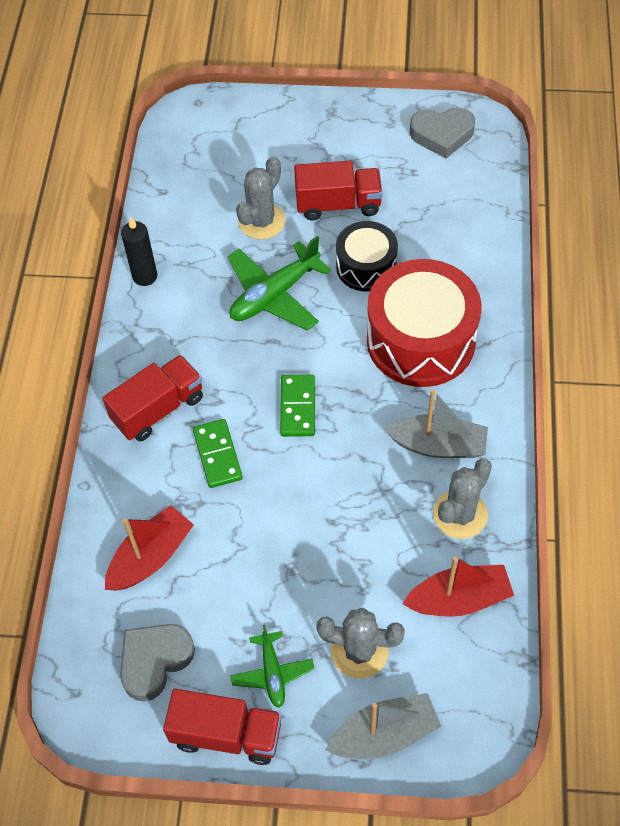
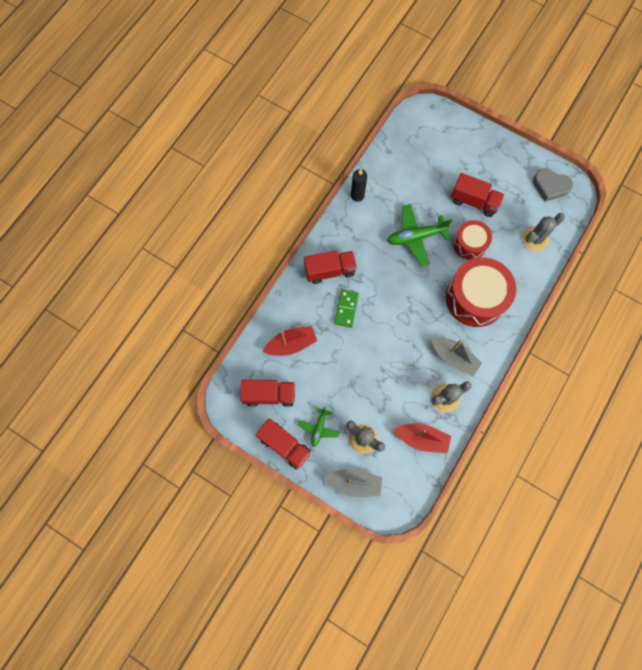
camera: 25 degrees right, 15 degrees up
(154, 661) = (269, 395): grey heart -> red truck
(261, 221) = (430, 192): grey cactus -> grey cactus (535, 239)
(298, 407) = (396, 303): green domino -> none
(366, 266) = (469, 244): black drum -> red drum

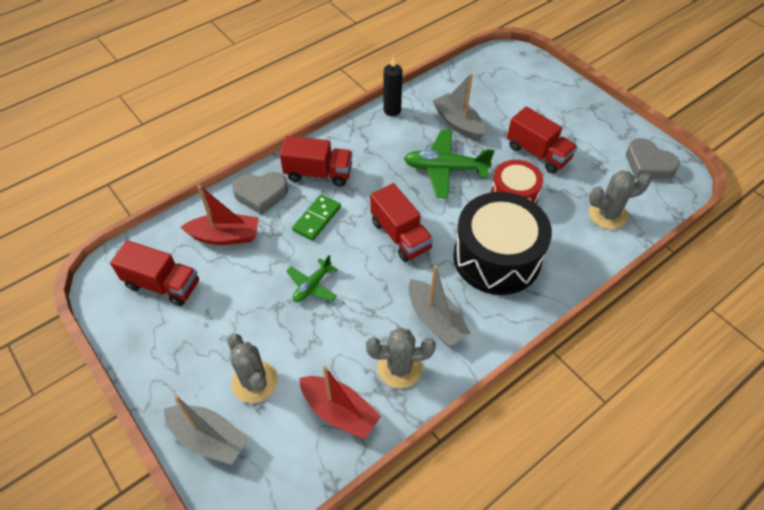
camera: 20 degrees right, 20 degrees down
(285, 445) = (144, 353): red truck -> red truck (400, 235)
(298, 302) = (261, 194): none -> grey heart
(318, 428) = (201, 347): green plane -> green plane (312, 286)
(409, 192) = (458, 123): none -> grey boat
(475, 298) = (497, 257): red drum -> black drum

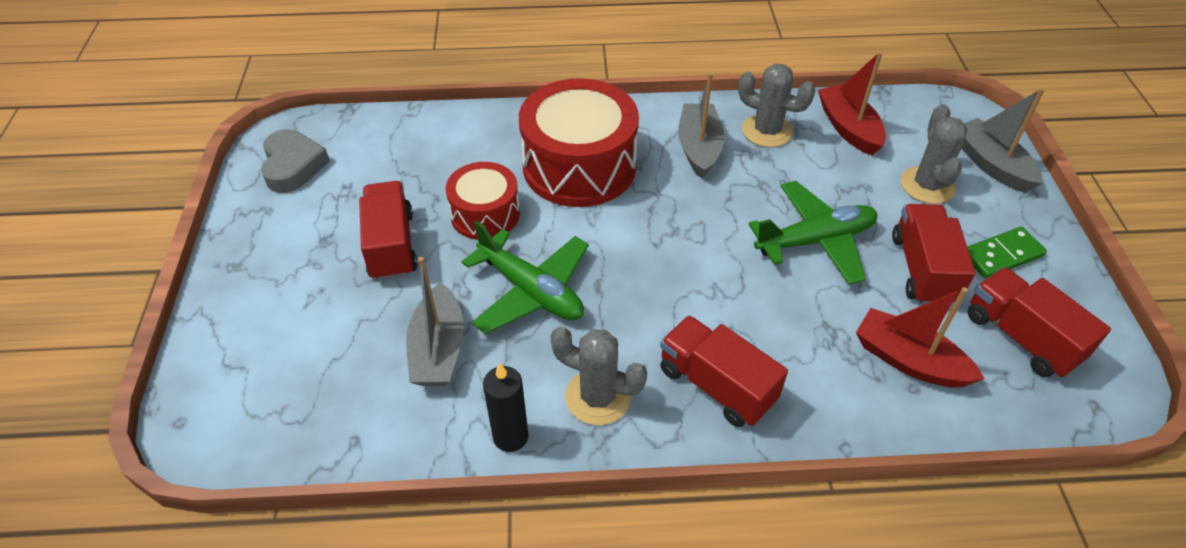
camera: 145 degrees left, 5 degrees down
(261, 194) = (826, 399): grey heart -> none
(312, 286) = (815, 240): green plane -> green plane, size x1.73
(317, 219) = (761, 317): green domino -> green domino (1001, 255)
(400, 235) = (667, 241): red truck -> red truck (922, 269)
(497, 257) = (579, 166): black drum -> red drum
(607, 214) = (413, 145): grey cactus -> grey cactus (598, 397)

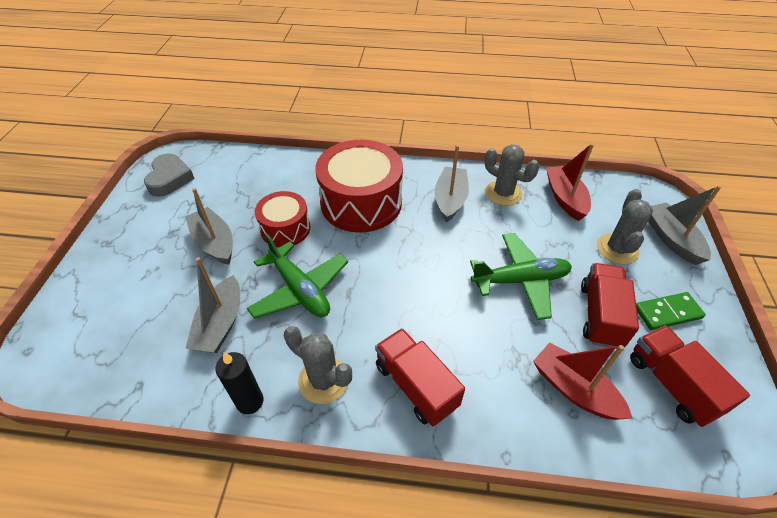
camera: 10 degrees right, 0 degrees up
(391, 246) = (214, 243): red truck -> grey boat

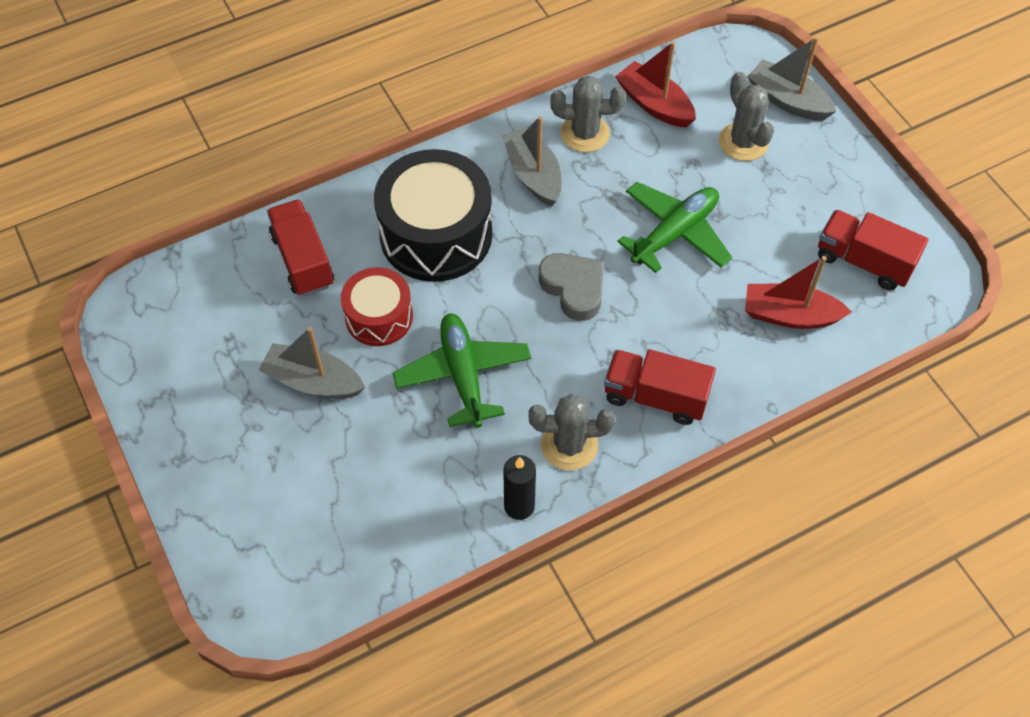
camera: 35 degrees left, 10 degrees up
(169, 179) = (161, 337): grey heart -> grey heart (573, 288)
(220, 324) = (416, 459): grey boat -> none
(300, 290) = (463, 375): green plane -> green plane turned 120 degrees counterclockwise
(361, 202) = (436, 234): red drum -> black drum
(600, 315) = (770, 228): red truck -> red truck (303, 260)
(667, 313) = (825, 190): green domino -> none

